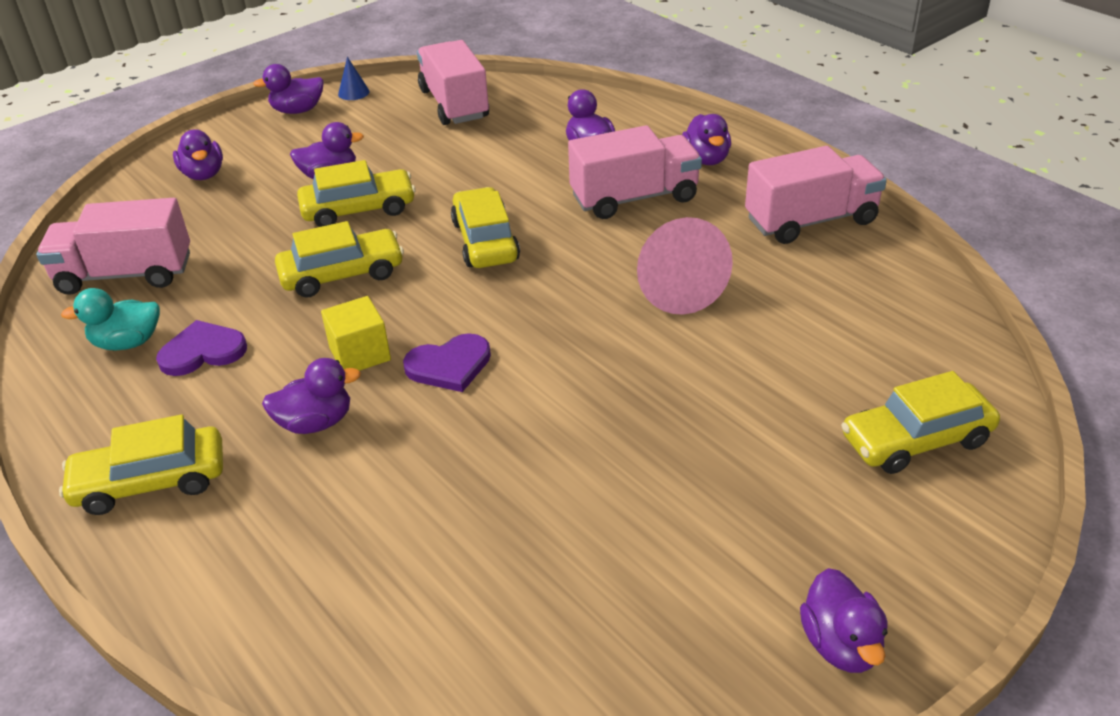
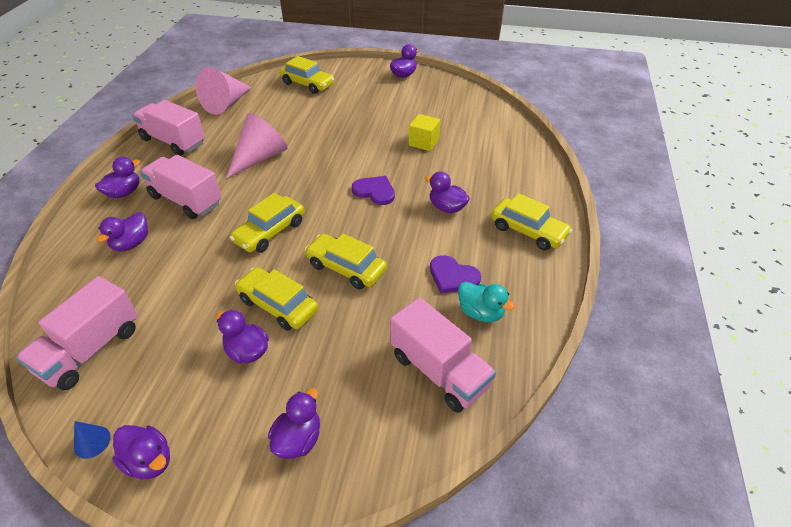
camera: 130 degrees left, 5 degrees up
(360, 354) = (396, 221): yellow cube -> yellow cube (423, 142)
(906, 304) = (226, 104): none -> pink cone

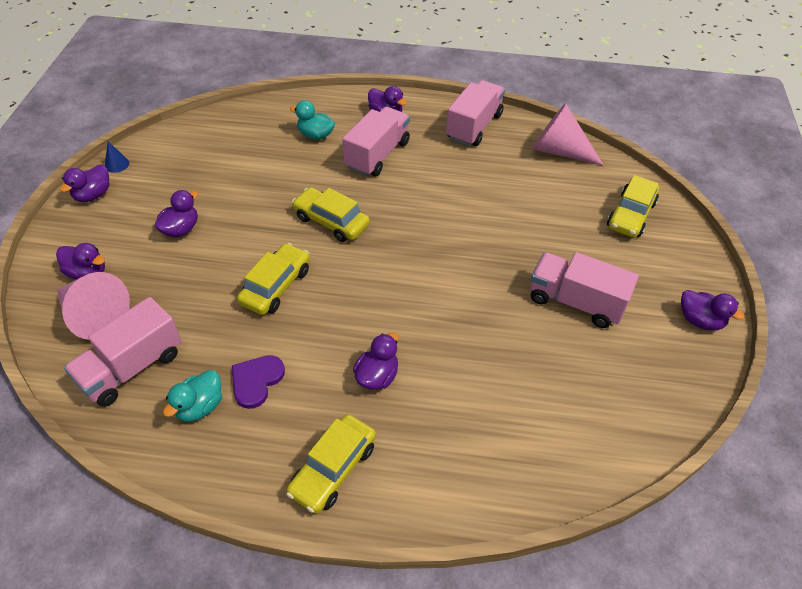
camera: 85 degrees right, 5 degrees up
(90, 350) = (198, 143): pink truck -> pink truck (575, 302)
(131, 244) = (315, 135): purple duck -> turquoise duck
(260, 158) = (455, 195): pink cone -> pink cone (94, 315)
(278, 305) = (230, 241): yellow car -> none
(375, 191) = (403, 302): purple heart -> none
(423, 142) = (518, 350): yellow cube -> none

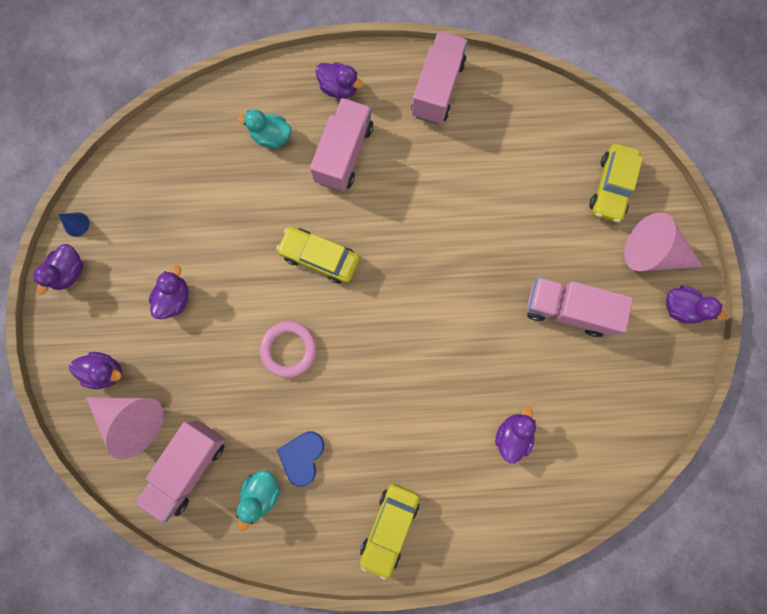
camera: 10 degrees left, 30 degrees up
(256, 381) = (302, 457): purple heart -> blue heart
(276, 286) = (289, 349): yellow car -> pink ring
(377, 376) = (405, 429): purple duck -> purple duck (512, 435)
(559, 151) = (531, 108): pink cone -> pink cone (653, 253)

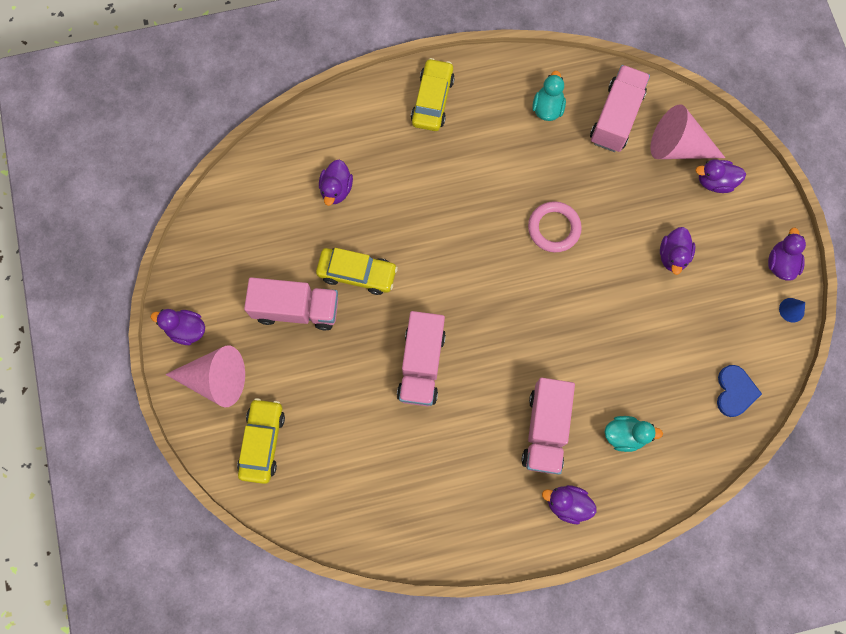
camera: 170 degrees right, 5 degrees down
(302, 457) = (519, 141): blue heart -> blue heart (735, 391)
(319, 257) = (545, 318): yellow car -> yellow car (357, 273)
(437, 89) = (460, 522): pink truck -> pink truck (421, 364)

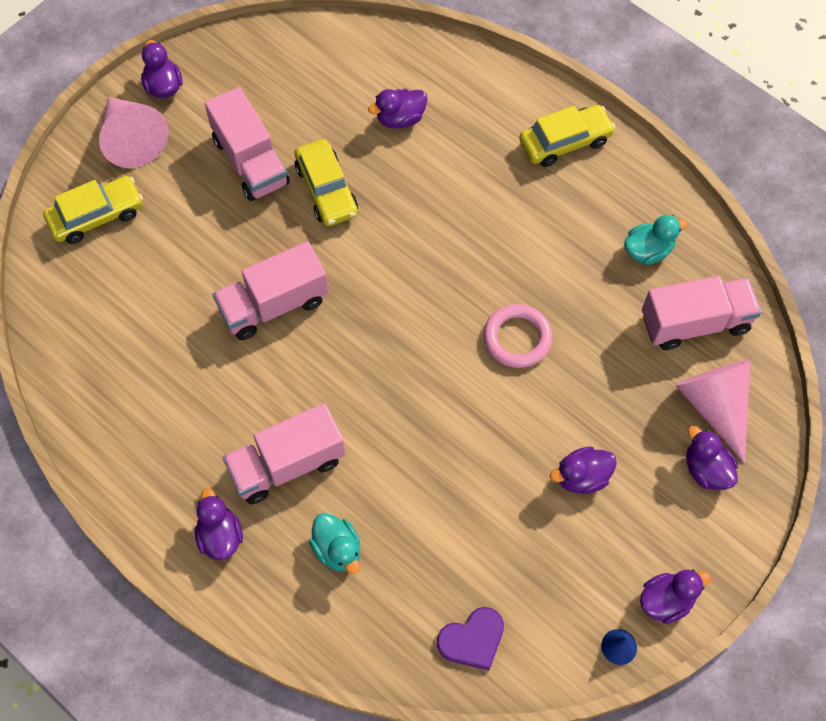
camera: 55 degrees right, 10 degrees down
(735, 391) = (472, 639): blue heart -> purple heart

